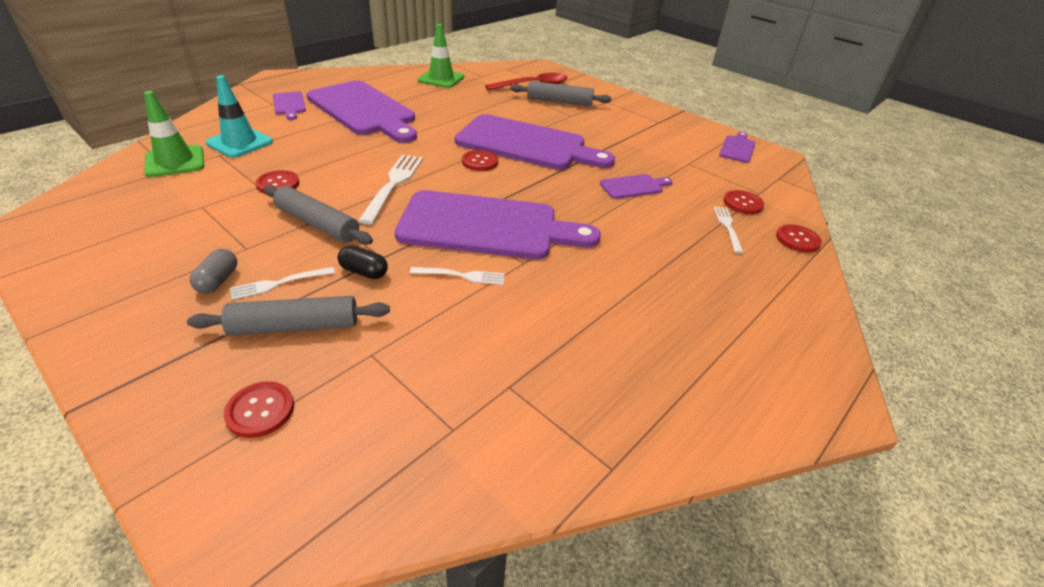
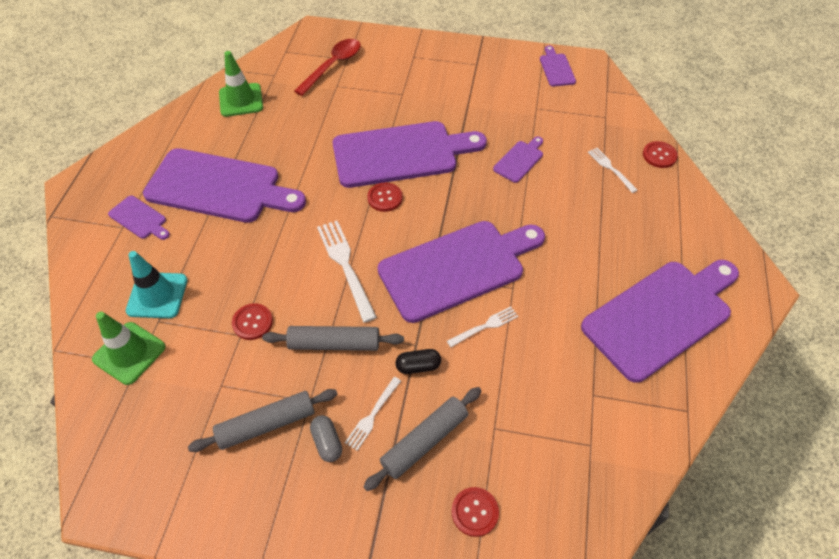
camera: 30 degrees left, 15 degrees up
(559, 101) = (376, 78): grey rolling pin -> grey rolling pin (267, 424)
(669, 362) = (661, 316): none -> purple cutting board
(742, 203) = (603, 136): red button -> none

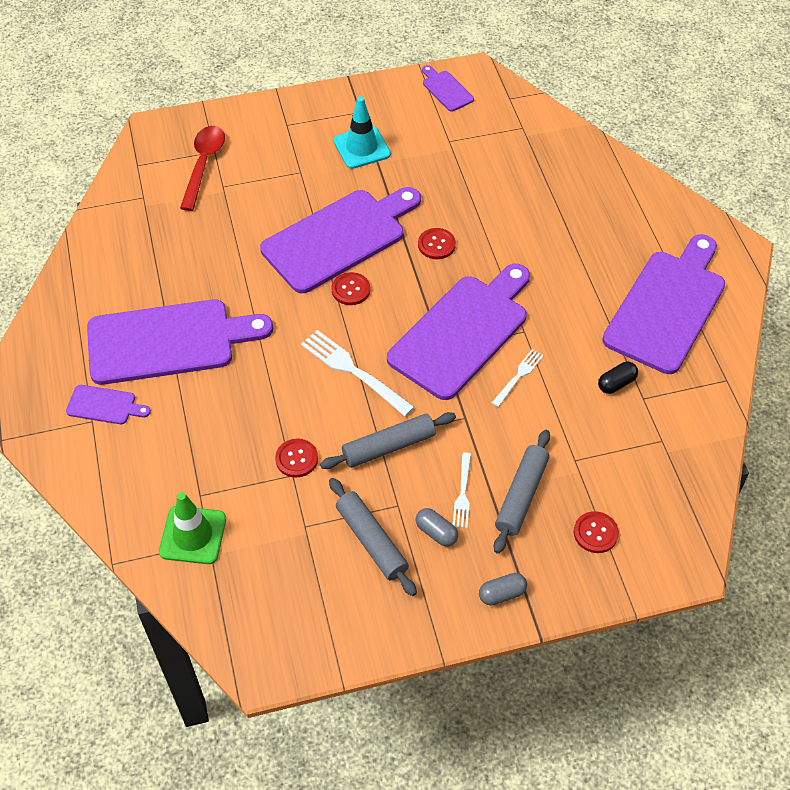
camera: 25 degrees left, 0 degrees up
(157, 295) = (181, 472): turquoise traffic cone -> turquoise traffic cone (362, 147)
(241, 100) = (125, 239): green traffic cone -> none
(267, 424) = (371, 541): grey rolling pin -> grey rolling pin turned 75 degrees counterclockwise
(350, 533) = (502, 594): none -> grey capsule
(418, 366) = (478, 435): black capsule -> black capsule (616, 383)
(519, 160) = (462, 203): purple cutting board -> none
(610, 168) = (554, 181): white fork -> none
(659, 155) = (593, 151): red button -> red button (436, 244)

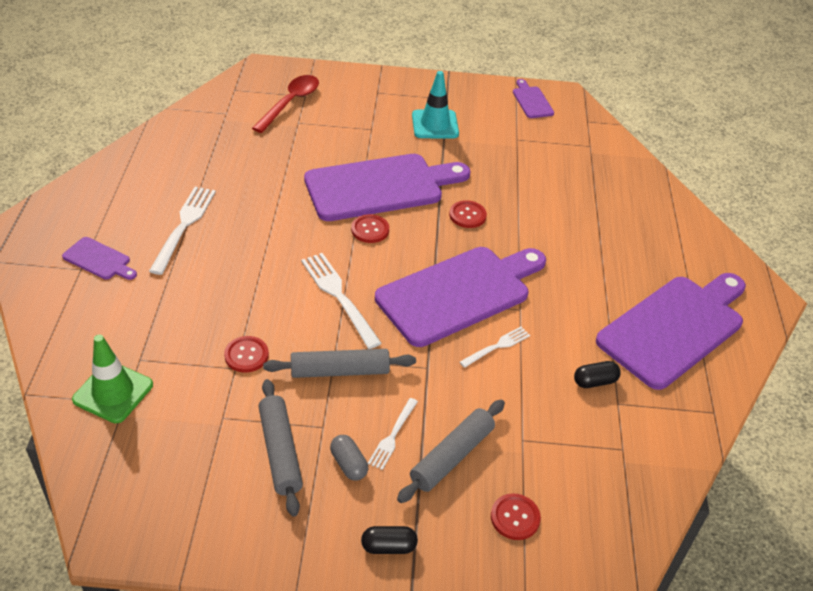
camera: 15 degrees right, 10 degrees down
(168, 341) = (184, 226): purple cutting board -> white fork
(502, 594) = (388, 546): grey capsule -> black capsule

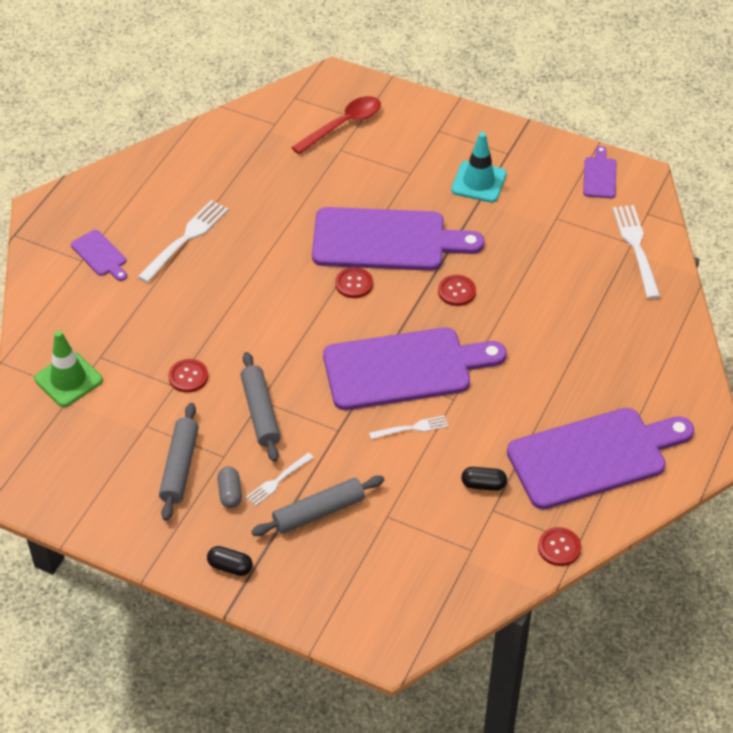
camera: 25 degrees right, 5 degrees up
(338, 296) = (292, 343): white fork -> white fork (636, 247)
(339, 371) = (260, 412): grey rolling pin -> grey rolling pin turned 60 degrees clockwise
(515, 517) = (344, 576): red button -> red button (559, 547)

